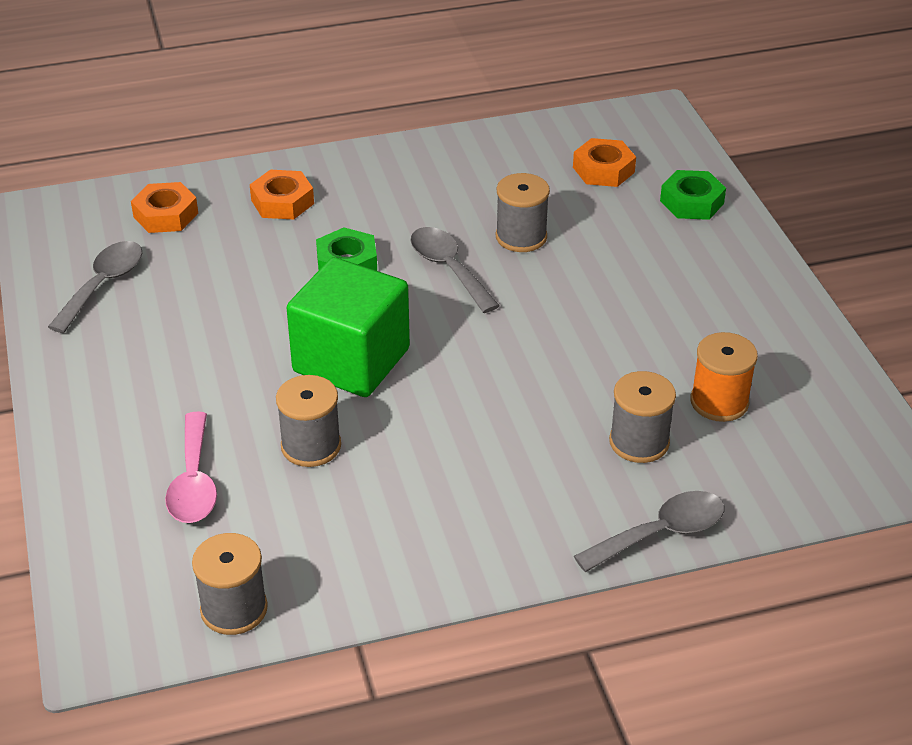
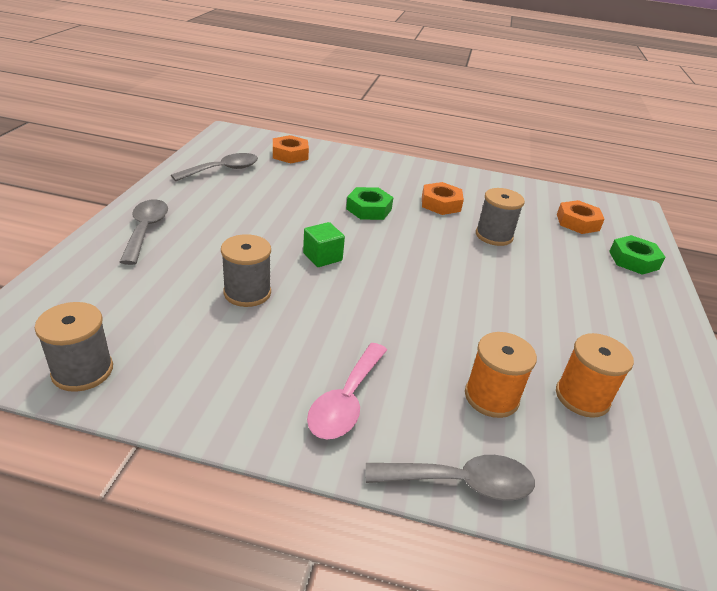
camera: 25 degrees right, 5 degrees down
(194, 482) = (154, 281): pink spoon -> pink spoon (346, 401)
(282, 202) = (359, 170): orange nut -> orange nut (441, 204)
(351, 360) = (322, 257): green cube -> green cube, size x0.45
(448, 268) = (431, 234): grey spoon -> grey spoon (146, 230)
(639, 442) = (491, 397): grey spool -> orange spool

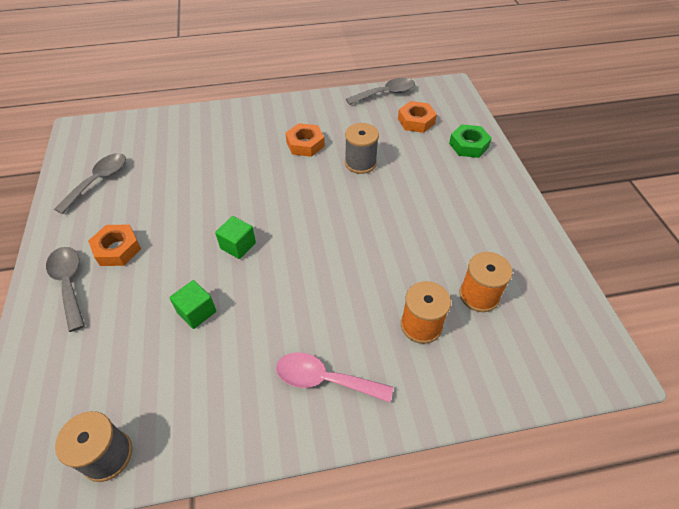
camera: 20 degrees left, 15 degrees up
(247, 292) = (196, 312): grey spool -> green cube
(290, 154) = (150, 136): orange nut -> orange nut (117, 249)
(346, 401) = (324, 379): pink spoon -> pink spoon turned 105 degrees clockwise
(369, 209) = (250, 175): green nut -> none
(461, 483) = (430, 409): grey spoon -> grey spoon (386, 94)

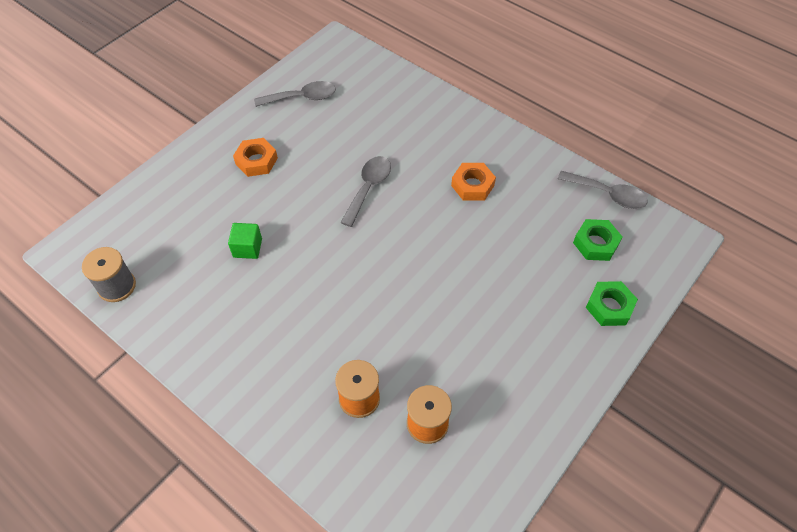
camera: 50 degrees right, 5 degrees up
(69, 283) = (208, 161): grey spoon -> grey spoon (368, 188)
(238, 245) = (324, 225): green cube -> none
(324, 379) = (259, 365): pink spoon -> none
(360, 163) = (492, 239): grey spool -> none
(416, 121) = (595, 243): orange nut -> green nut

